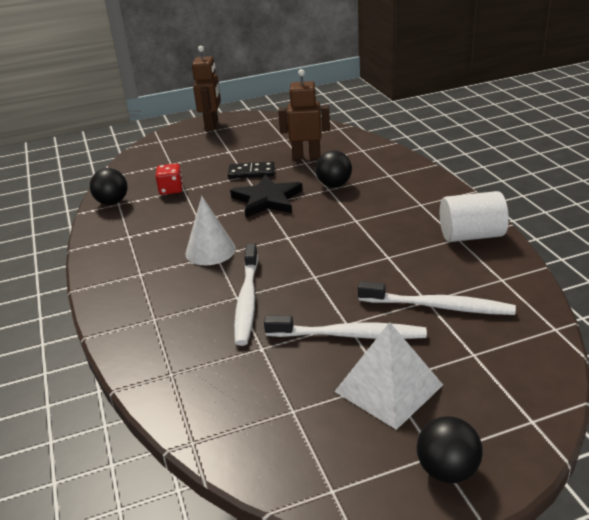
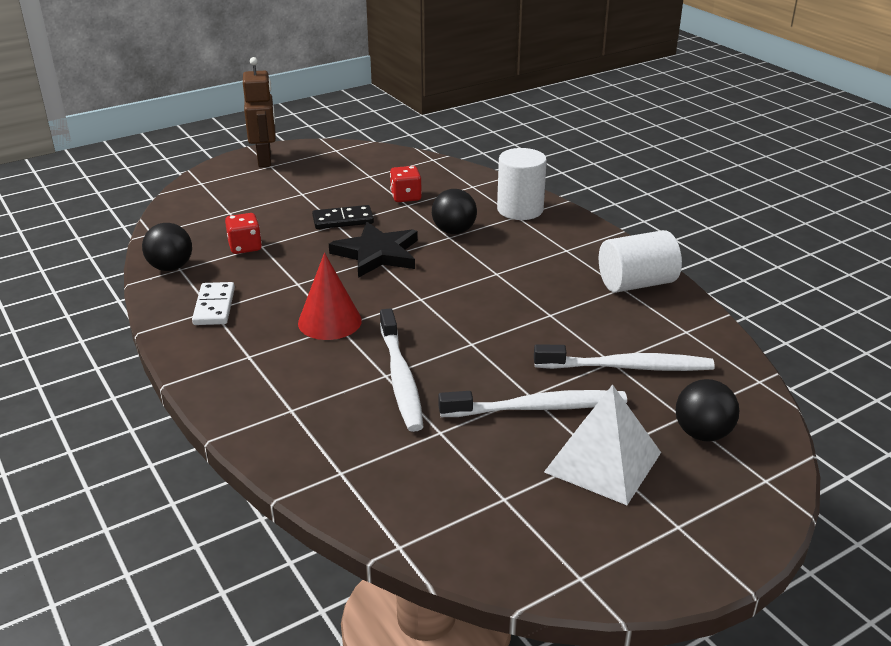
camera: 15 degrees left, 0 degrees up
(131, 233) = (214, 306): none -> white domino
(210, 251) = (329, 321): white cone -> red cone
(306, 156) = (406, 197): brown robot -> red dice
(393, 170) = (520, 210): none -> white cylinder
(447, 470) = (695, 541): black ball -> black ball (702, 433)

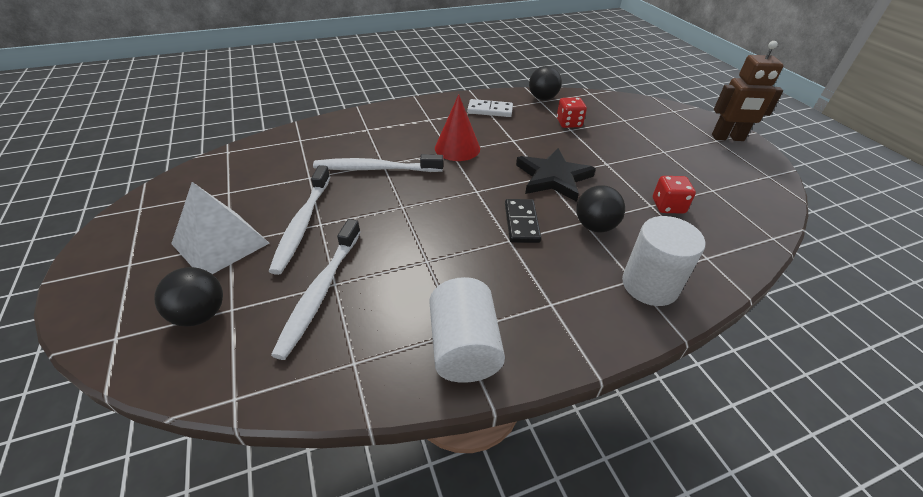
camera: 100 degrees right, 10 degrees up
(343, 220) = (614, 166): black domino -> black domino (521, 223)

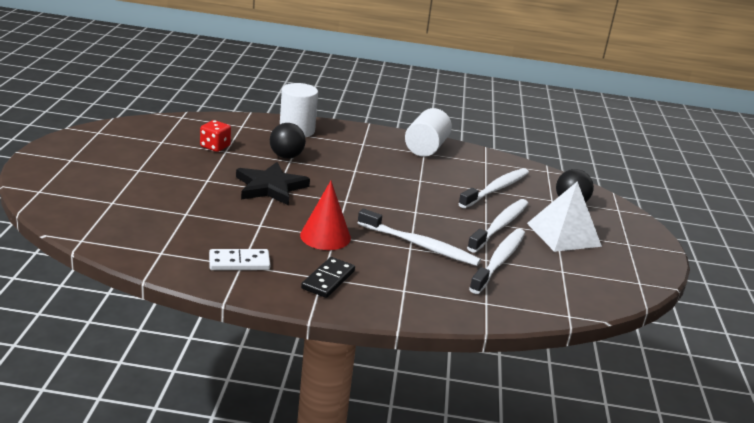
camera: 155 degrees left, 15 degrees down
(295, 179) = (499, 261): none -> white toothbrush
(490, 110) = (239, 262): white domino -> white domino turned 45 degrees counterclockwise
(521, 223) = (335, 174): black domino -> black domino (328, 280)
(542, 98) = (152, 255): black ball -> none
(569, 123) = (176, 219): red dice -> none
(727, 138) = (57, 157): brown robot -> none

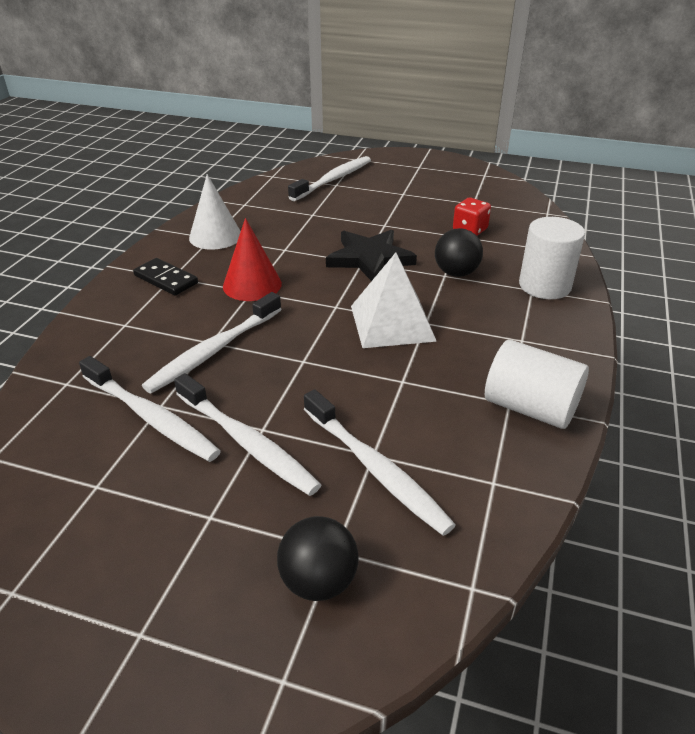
camera: 105 degrees right, 10 degrees up
(99, 203) = (333, 179): none -> white toothbrush
(239, 262) = (215, 236): white domino -> white cone
(563, 234) = (201, 525): white pyramid -> white pyramid (392, 323)

